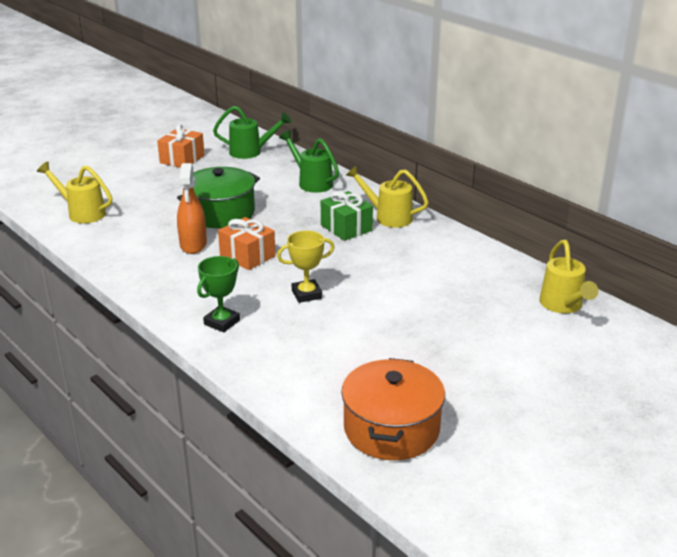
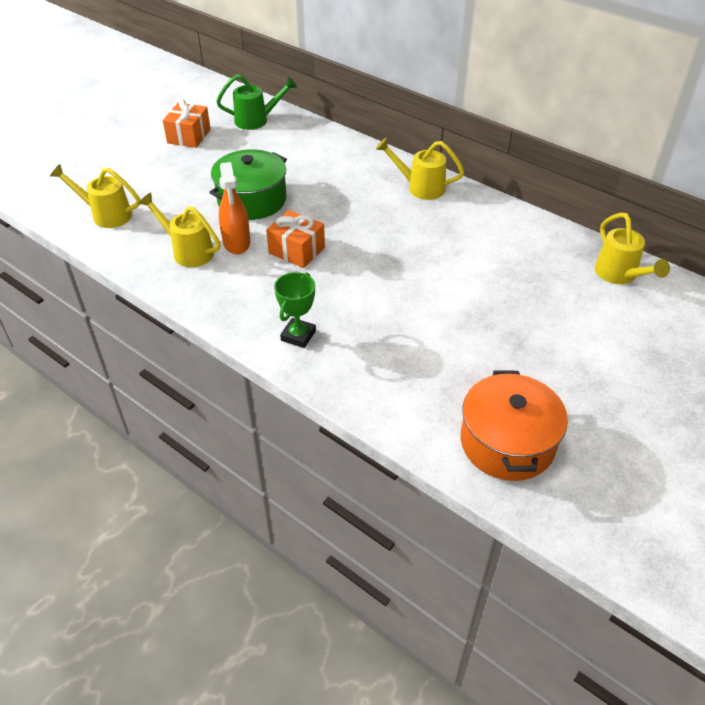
camera: 10 degrees left, 15 degrees up
(145, 247) = (188, 251): none -> yellow watering can
(306, 294) = (371, 291): yellow trophy -> none
(311, 182) = (331, 153): green watering can -> none
(346, 228) = (383, 205): green gift -> none

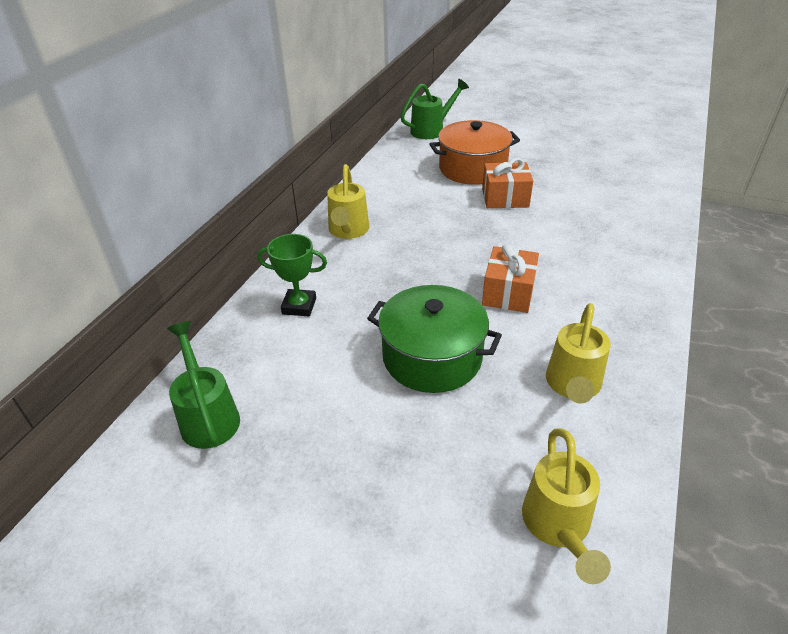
camera: 105 degrees left, 5 degrees down
(189, 136) = (276, 500): orange gift -> orange gift (505, 198)
(236, 242) = (526, 345): orange spray bottle -> none
(298, 336) = (629, 262): green trophy -> green trophy (299, 306)
(507, 442) = (639, 157): orange pot -> orange pot (472, 169)
(619, 275) = (431, 130): yellow watering can -> green watering can

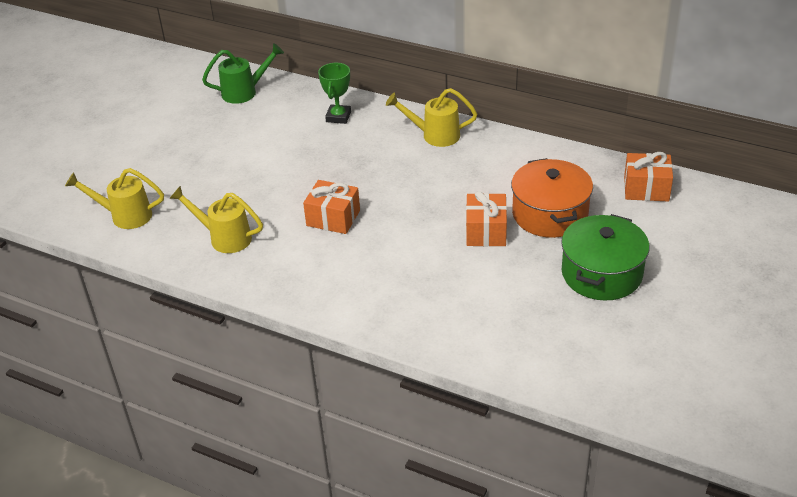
camera: 95 degrees right, 0 degrees up
(431, 130) = (646, 189): green watering can -> orange gift
(432, 357) = (270, 176): green pot -> green pot (601, 273)

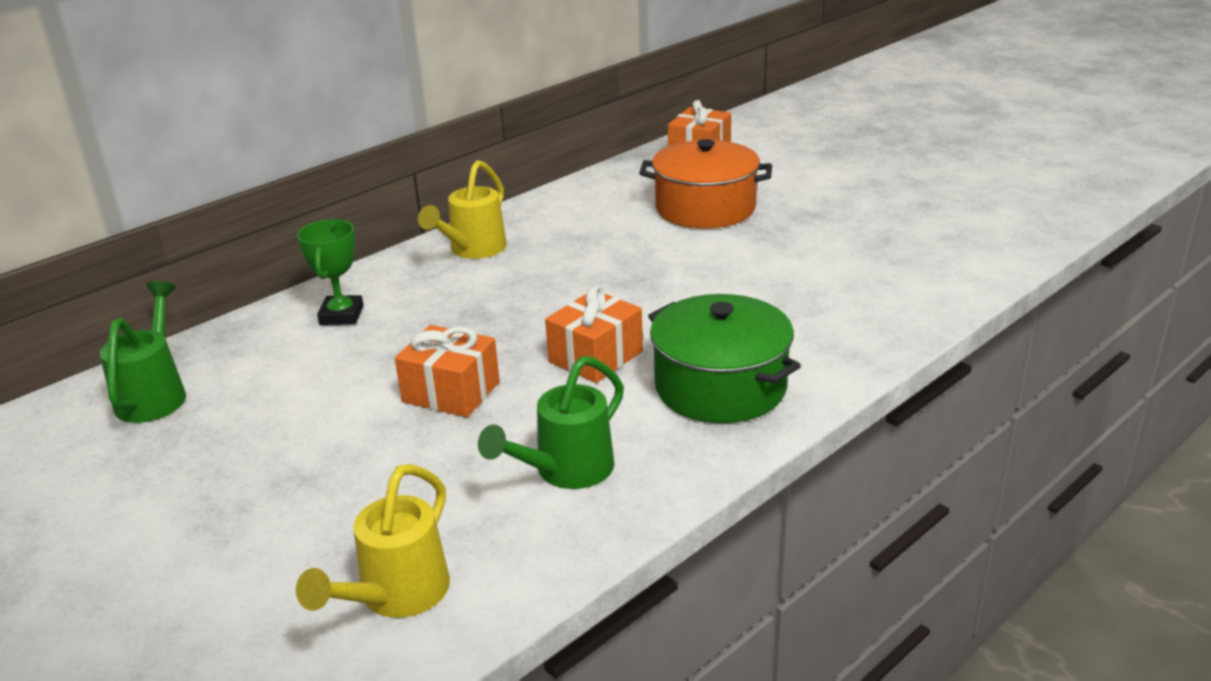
camera: 70 degrees left, 10 degrees down
(224, 238) = (566, 471): yellow watering can -> green watering can
(338, 117) = (341, 315): green trophy -> green trophy turned 60 degrees clockwise
(486, 231) = (711, 250): orange gift -> orange gift (451, 392)
(601, 273) = (832, 200): green pot -> green pot (720, 387)

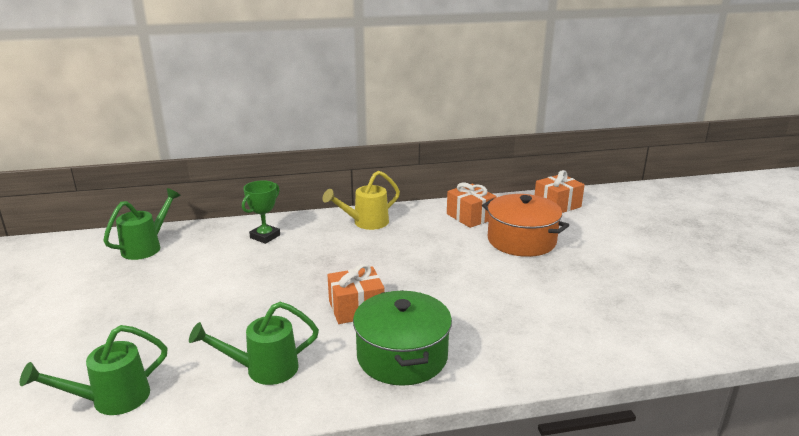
camera: 30 degrees right, 5 degrees down
(396, 596) = (111, 399): yellow watering can -> green watering can
(451, 392) = (264, 298): orange gift -> orange gift (470, 216)

